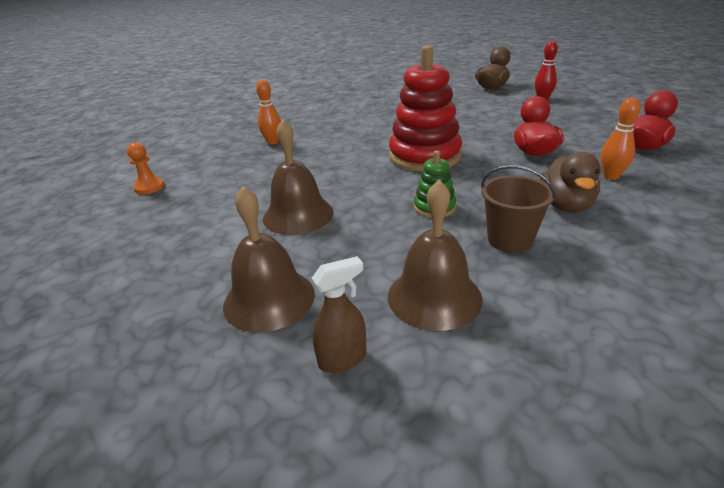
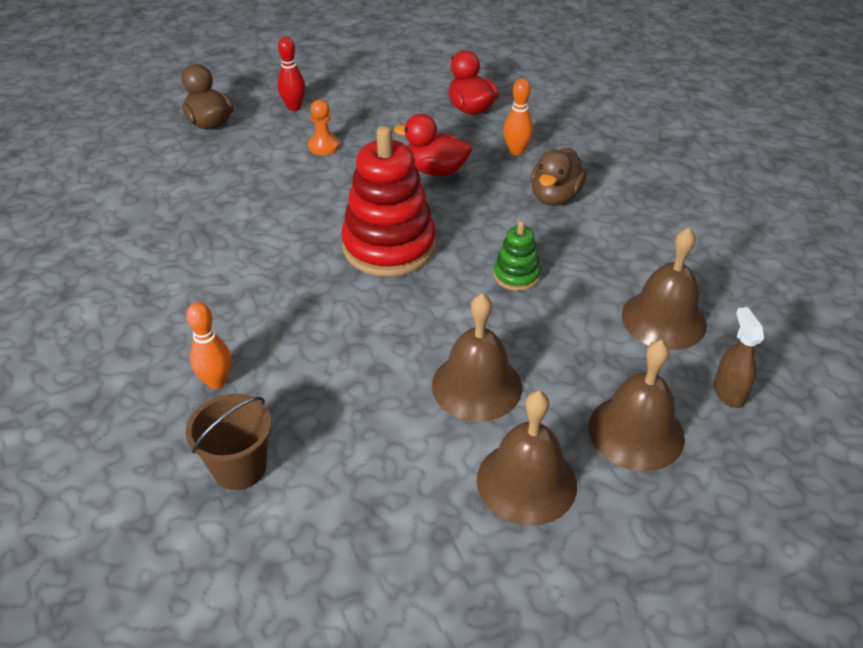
camera: 75 degrees left, 10 degrees up
(149, 187) = (286, 558): orange pawn -> orange pawn (323, 146)
(207, 252) = (526, 482): none -> brown bell
(510, 239) = (596, 249): brown bucket -> brown bucket (239, 467)
(565, 205) = (555, 197): brown duck -> brown duck turned 90 degrees clockwise

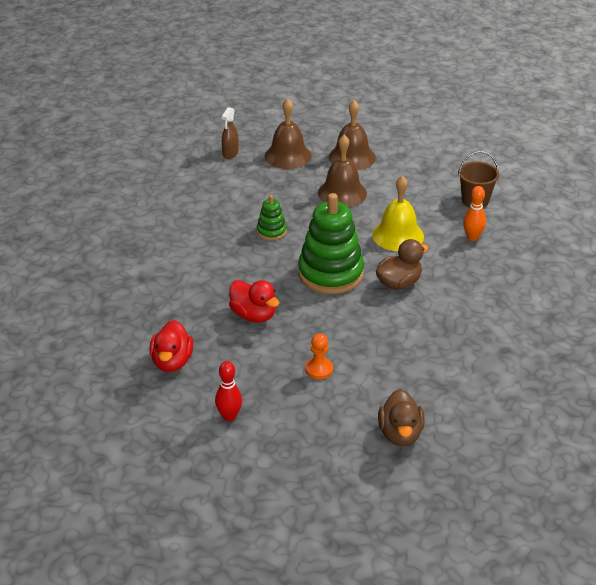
camera: 150 degrees left, 5 degrees down
(294, 107) = (316, 424): red bowling pin -> red bowling pin (229, 416)
(336, 339) = (398, 235): none -> yellow bell
(389, 246) = (330, 273): red stacking toy -> green stacking toy
(516, 151) = (181, 309): orange bowling pin -> none
(555, 197) = (196, 267): brown duck -> brown duck (399, 283)
(664, 319) = (220, 186): brown bell -> none

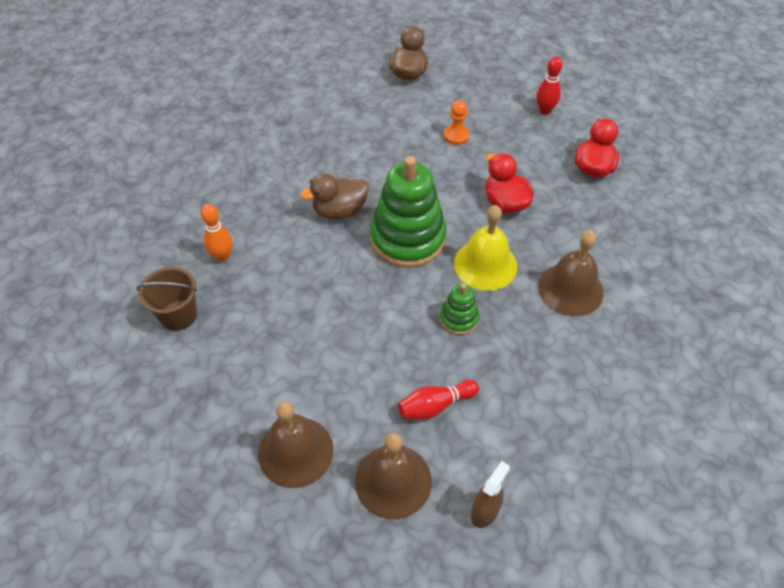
camera: 165 degrees left, 15 degrees up
(273, 187) = (435, 405): none -> red bowling pin
(342, 193) = (343, 371): brown bell -> brown bell (570, 289)
(398, 235) = (306, 278): yellow bell -> yellow bell (485, 264)

